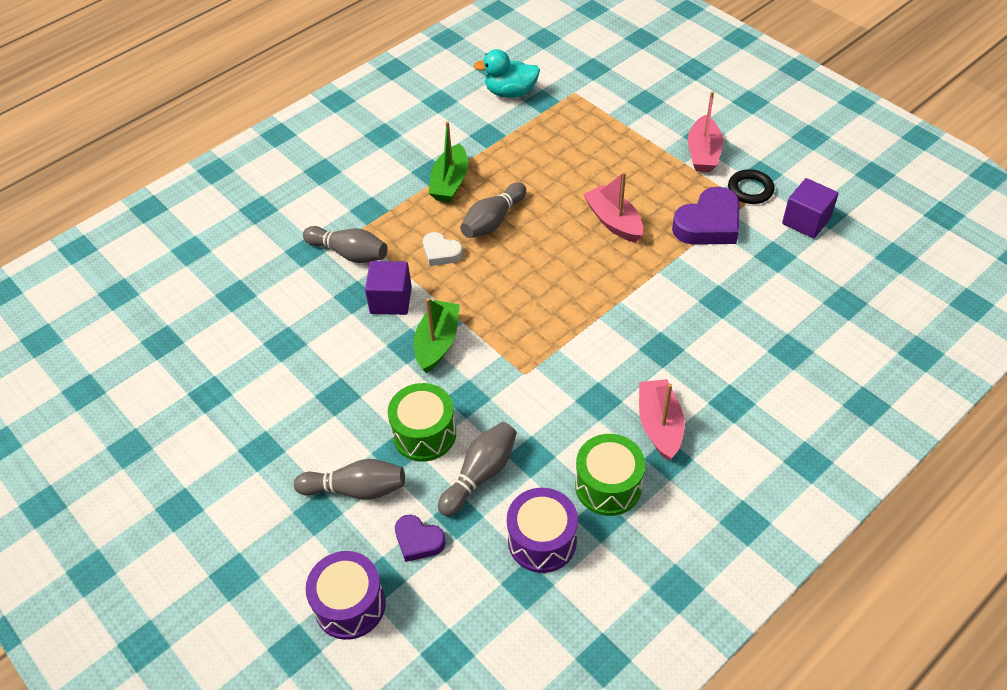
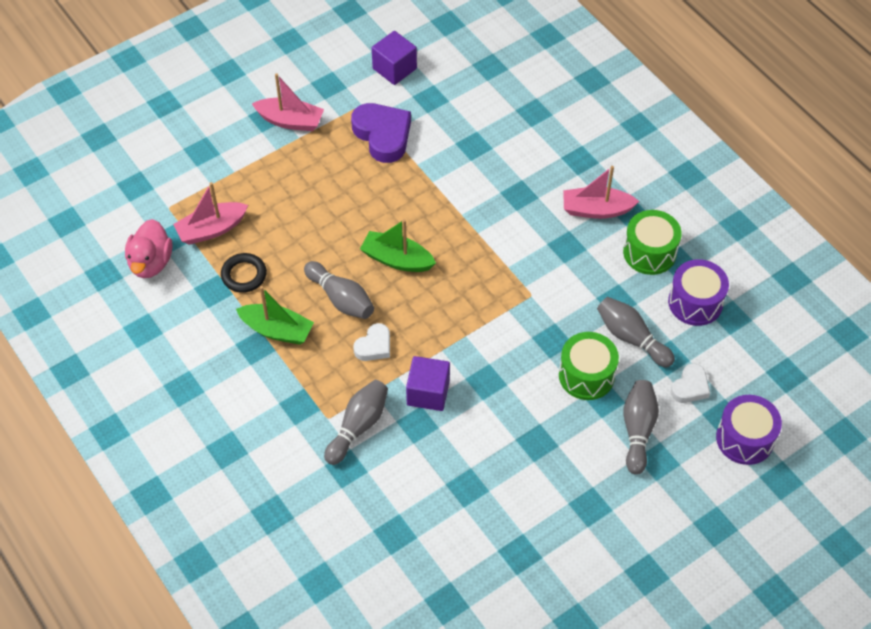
camera: 85 degrees left, 5 degrees up
(418, 540) = (690, 387): purple heart -> white heart
(437, 342) = (487, 358): green boat -> green boat (397, 259)
(510, 92) = (151, 263): turquoise duck -> pink duck
(613, 221) = (363, 203): pink boat -> pink boat (211, 229)
(750, 190) = (347, 97): black ring -> black ring (244, 275)

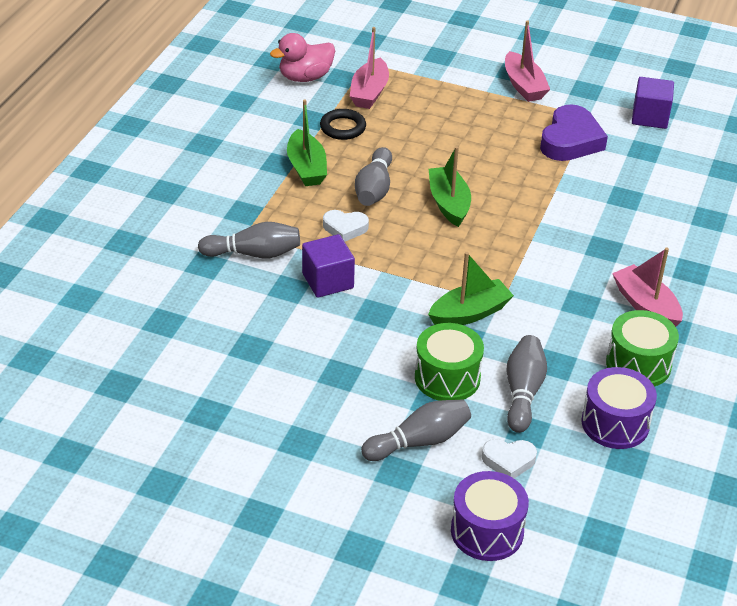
camera: 55 degrees right, 15 degrees down
(211, 229) = (369, 93): pink boat -> pink boat turned 105 degrees counterclockwise
(529, 321) = (469, 313): none -> green boat

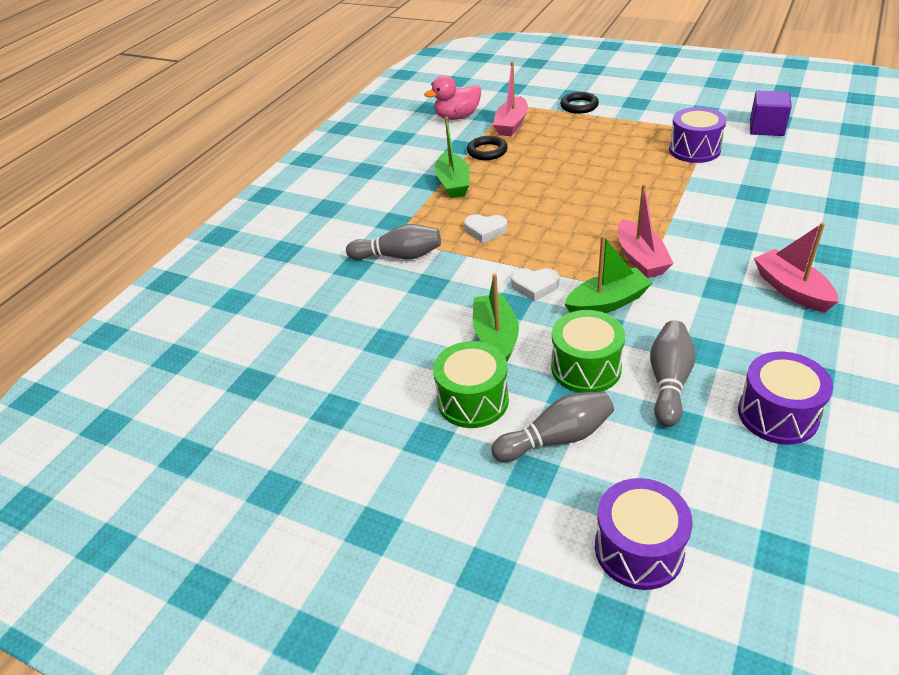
camera: 10 degrees right, 0 degrees up
(328, 281) = (466, 277): purple cube -> none
(374, 189) = (513, 197): grey bowling pin -> none
(447, 72) = (579, 106): none -> black ring
(449, 203) = (583, 206): green boat -> green boat (496, 337)
(508, 461) = (659, 460): white heart -> white heart (535, 286)
(524, 86) = (647, 111): pink boat -> pink boat (640, 258)
(570, 140) = (694, 150): purple heart -> purple drum
(638, 364) = (793, 349): green drum -> green drum (473, 400)

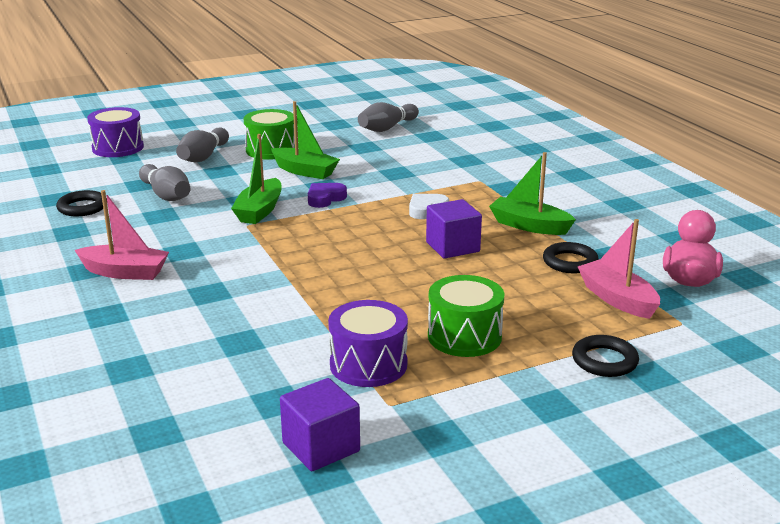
camera: 125 degrees right, 15 degrees down
(399, 256) = (452, 175): grey bowling pin -> grey bowling pin (387, 128)
(528, 192) = (452, 247): none -> purple cube
(535, 286) = (325, 198): white heart -> purple heart
(586, 368) = (226, 181): green drum -> green drum (464, 336)
(640, 258) = (274, 243): pink boat -> none
(777, 414) = (82, 207): purple drum -> black ring

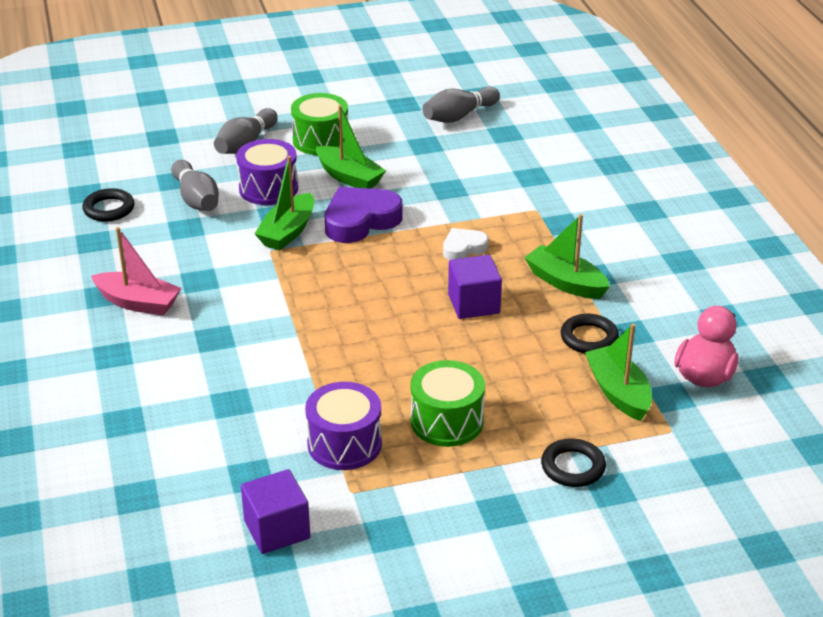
camera: 10 degrees right, 10 degrees up
(118, 148) = (157, 122): purple drum -> purple drum (268, 188)
(325, 198) = (360, 221): purple heart -> purple heart, size x1.77
(617, 299) = (618, 392): pink boat -> green boat

